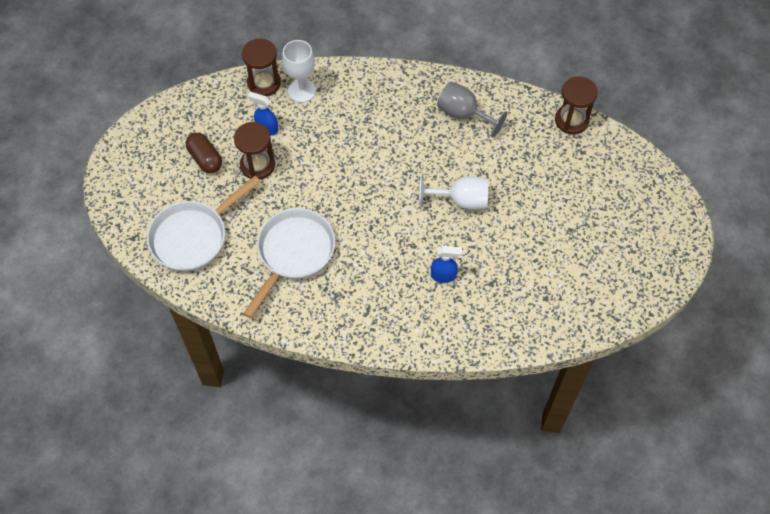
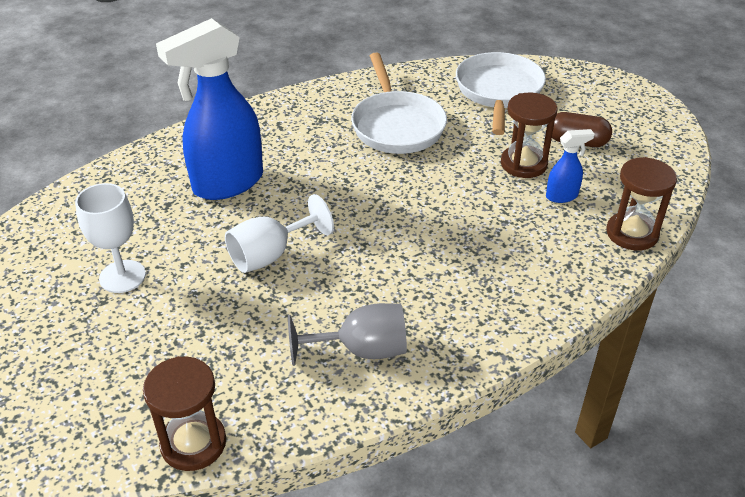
camera: 140 degrees right, 20 degrees down
(301, 91) = (583, 251): white goblet -> white goblet (122, 276)
(443, 276) = (227, 183): blue spray bottle -> blue spray bottle, size x2.28

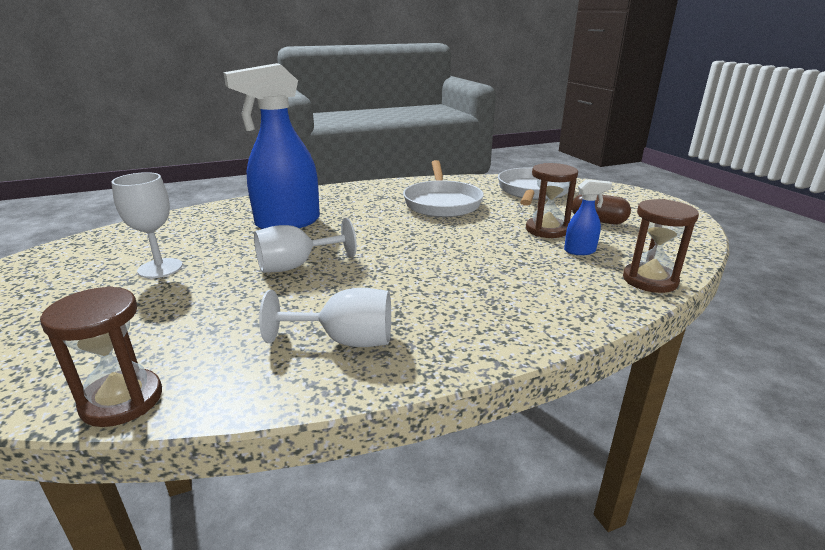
camera: 10 degrees right, 15 degrees down
(361, 350) = (345, 340): grey goblet -> white goblet

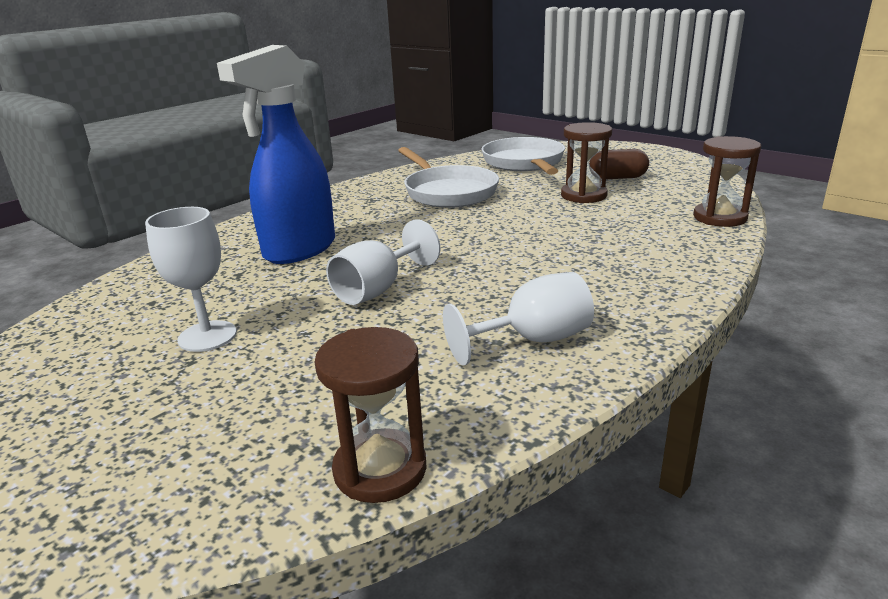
camera: 25 degrees left, 0 degrees up
(580, 251) = (636, 207): blue spray bottle -> none

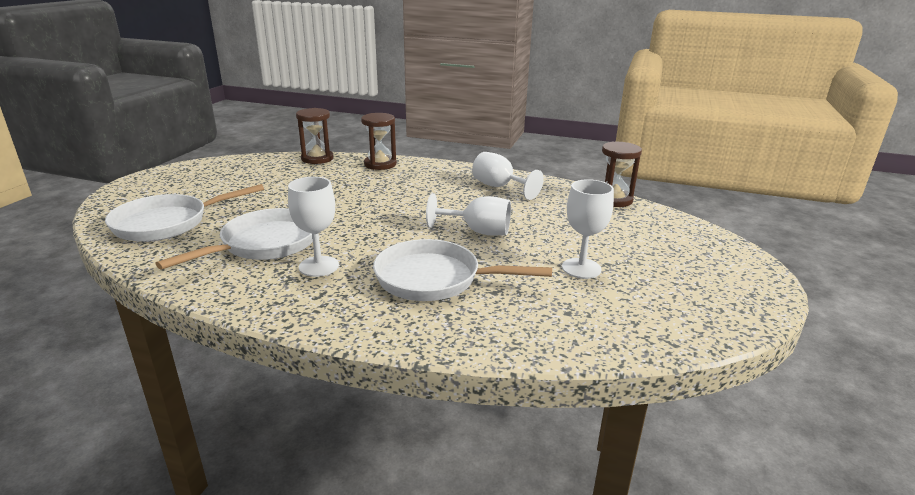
camera: 115 degrees left, 0 degrees up
(299, 250) = (434, 279): blue spray bottle -> white pan
(381, 209) = (319, 266): none -> white goblet
(583, 195) = (274, 193): brown hourglass -> brown hourglass (380, 164)
(617, 178) = (227, 185): brown capsule -> none

